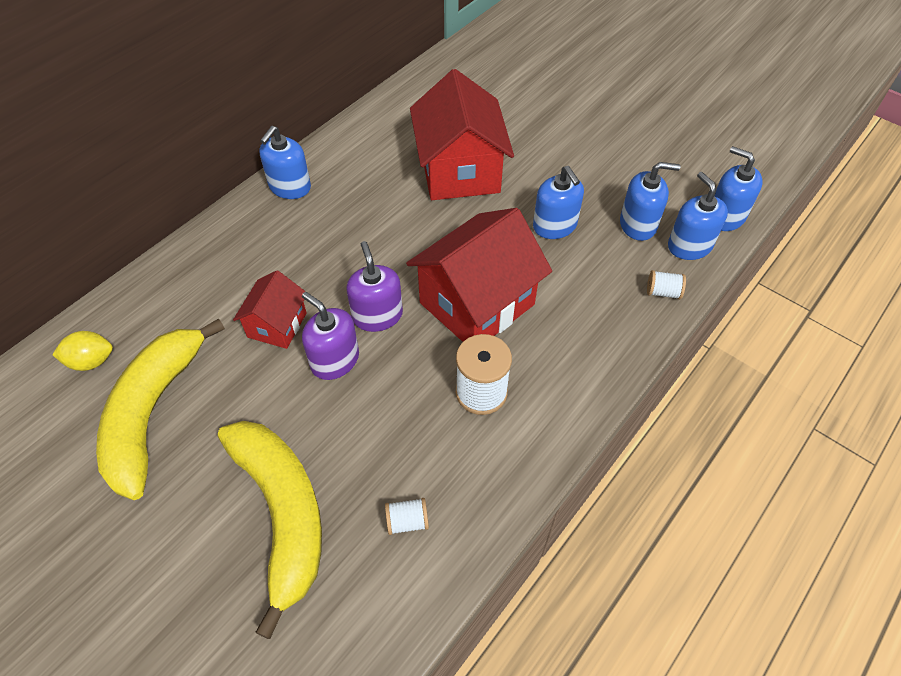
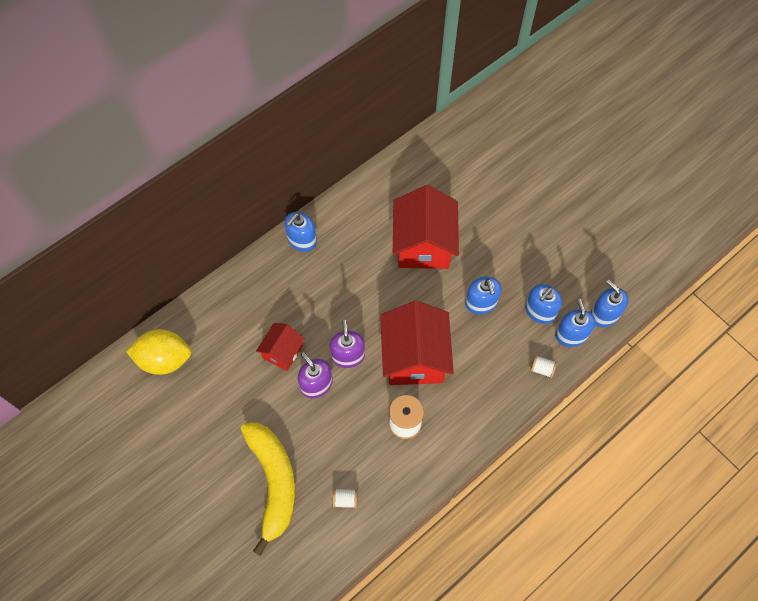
camera: 10 degrees right, 10 degrees up
(91, 361) = (165, 359): yellow lemon -> yellow lemon, size x1.78
(153, 412) = (201, 402): yellow banana -> none
(477, 304) = (414, 357): red house -> red house turned 60 degrees counterclockwise
(638, 224) = (540, 311): blue soap dispenser -> blue soap dispenser turned 120 degrees clockwise

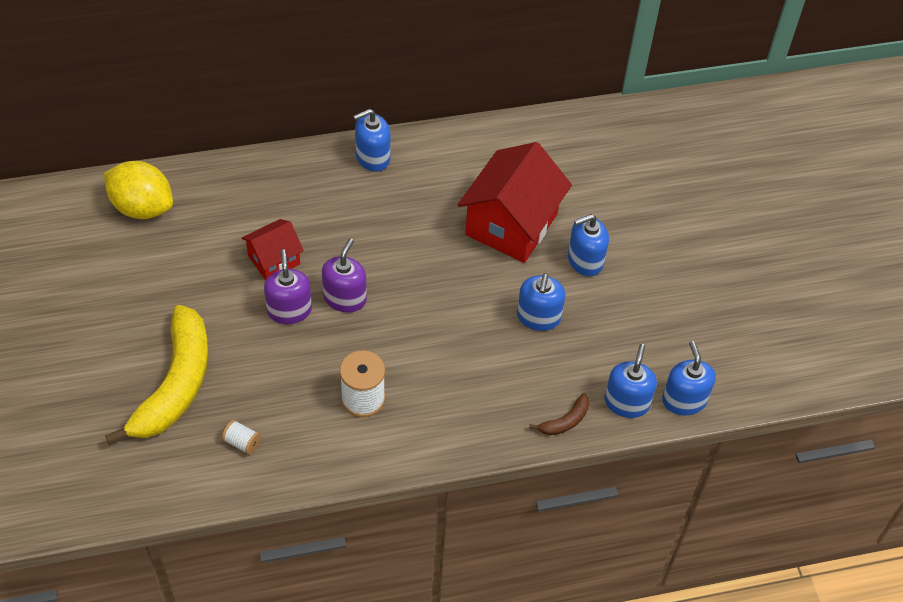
camera: 25 degrees right, 10 degrees down
(414, 357) = (420, 336): red house -> none
(540, 311) = (605, 359): blue soap dispenser -> blue soap dispenser (585, 260)
(542, 369) = (565, 421): white spool -> brown banana

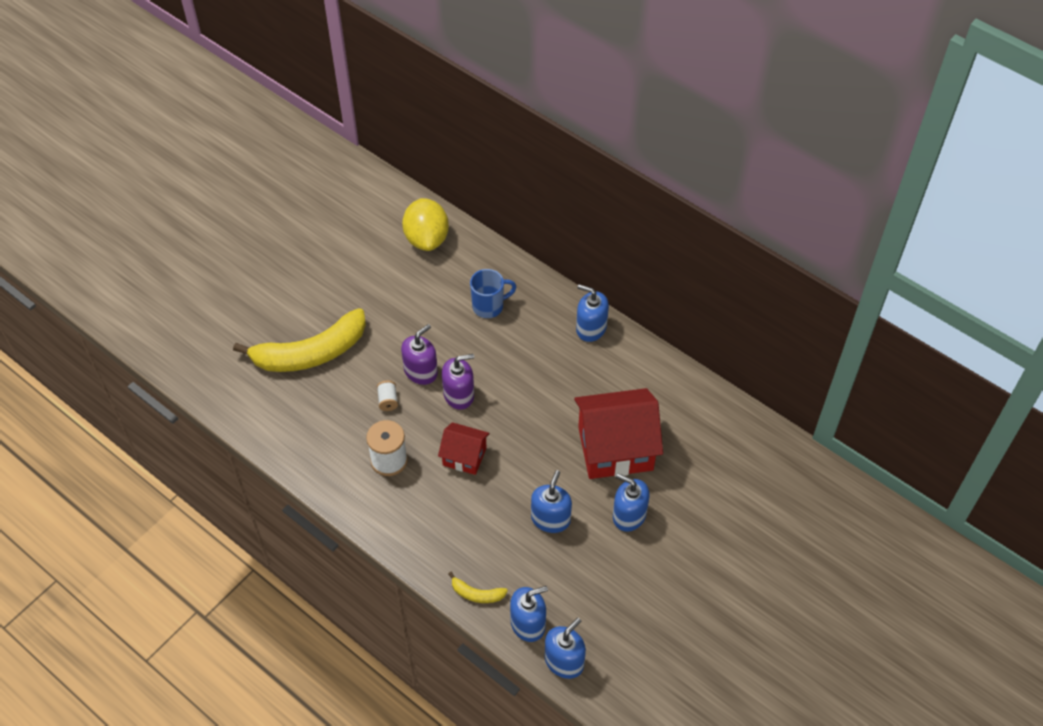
camera: 55 degrees right, 0 degrees up
(242, 442) = (299, 418): white spool -> white spool (388, 400)
(271, 212) = (489, 306): none -> blue mug
(274, 260) = (452, 335): red house -> red house (464, 456)
(538, 317) = (550, 519): blue soap dispenser -> blue soap dispenser turned 135 degrees clockwise
(565, 421) = (476, 594): brown banana -> yellow banana

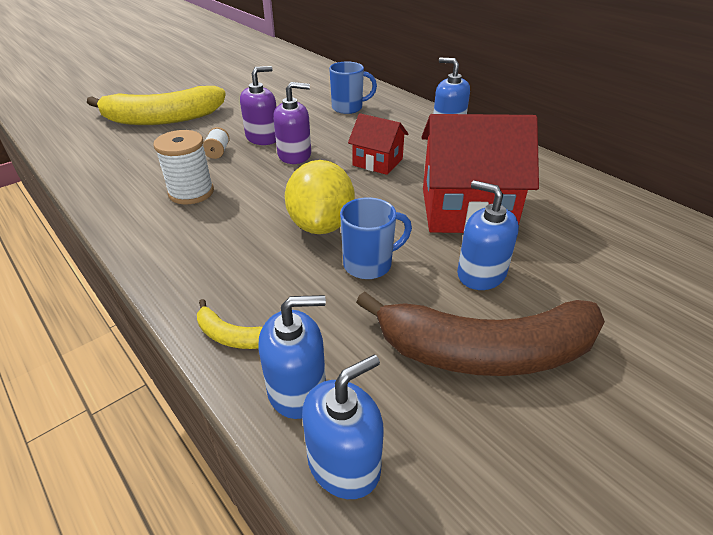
camera: 10 degrees right, 15 degrees down
(426, 239) = (306, 73): yellow lemon -> yellow lemon (321, 225)
(464, 456) = (279, 198): red house -> red house (377, 162)
(550, 519) = (369, 264): blue soap dispenser -> blue mug
(634, 580) = (486, 352): none -> brown banana

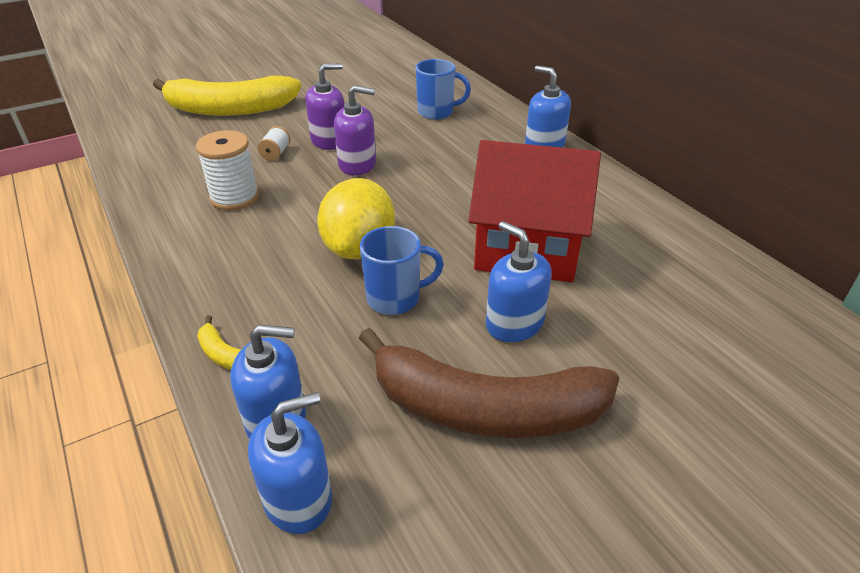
camera: 10 degrees right, 0 degrees up
(377, 162) = (446, 181): red house -> none

